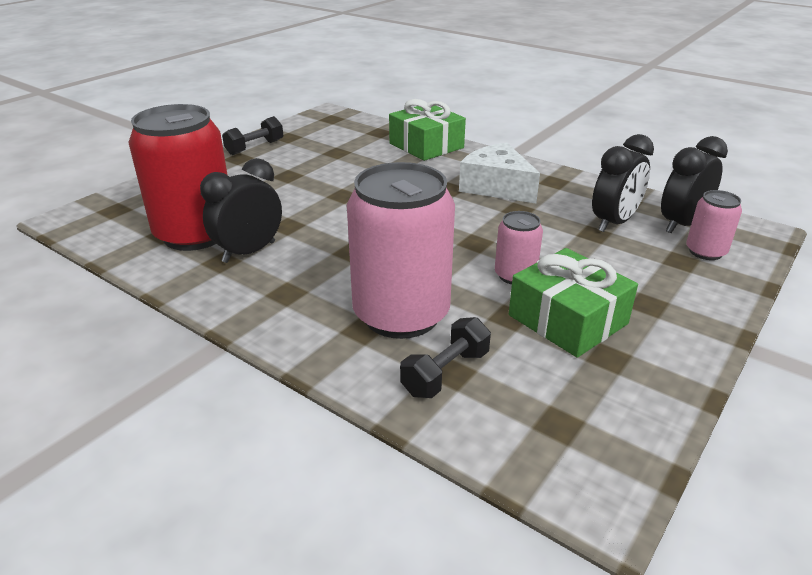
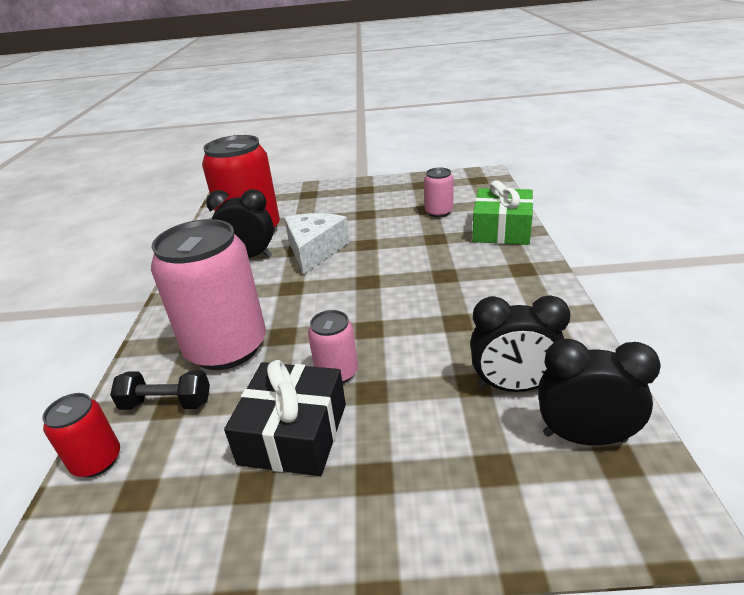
camera: 55 degrees right, 0 degrees up
(255, 147) = (386, 185): black dumbbell -> none
(485, 439) = (97, 461): none -> red can
(496, 187) = (481, 292): white cheese -> white cheese (314, 250)
(567, 319) = (293, 433): green gift -> black gift
(705, 252) = (542, 482): pink can -> pink can (439, 212)

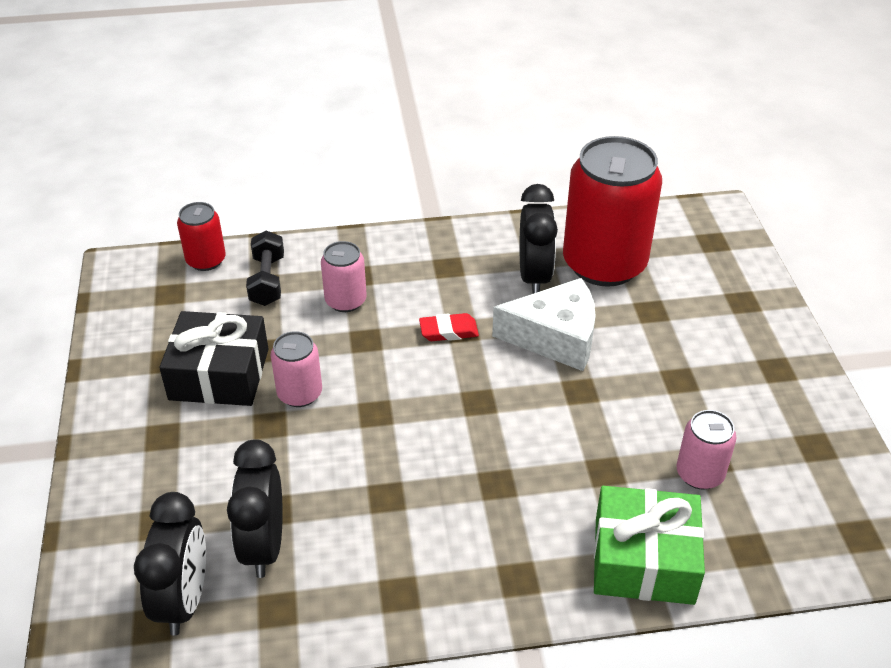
camera: 80 degrees right, 10 degrees up
(227, 348) = (345, 301): pink can -> pink can, size x0.47
(290, 293) = (448, 331): none -> red eraser

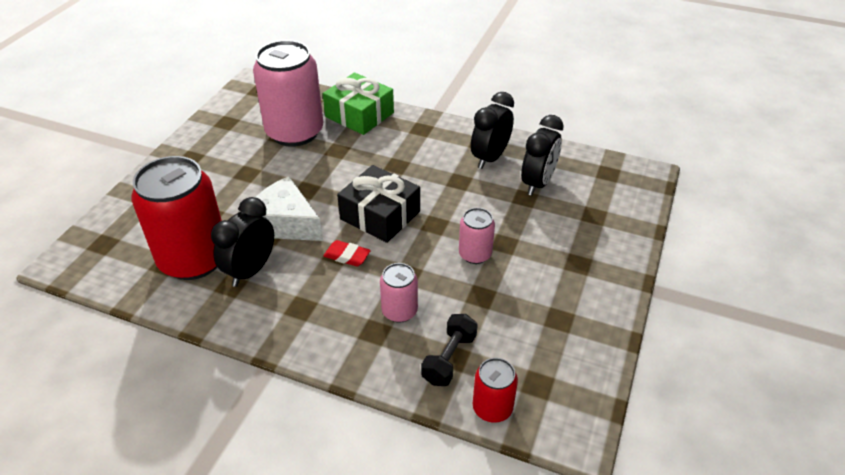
camera: 150 degrees left, 0 degrees up
(184, 600) = (589, 176): black clock -> black clock (490, 158)
(219, 374) = (523, 290): black gift -> black gift (380, 215)
(699, 474) = (294, 132): pink can -> pink can, size x2.11

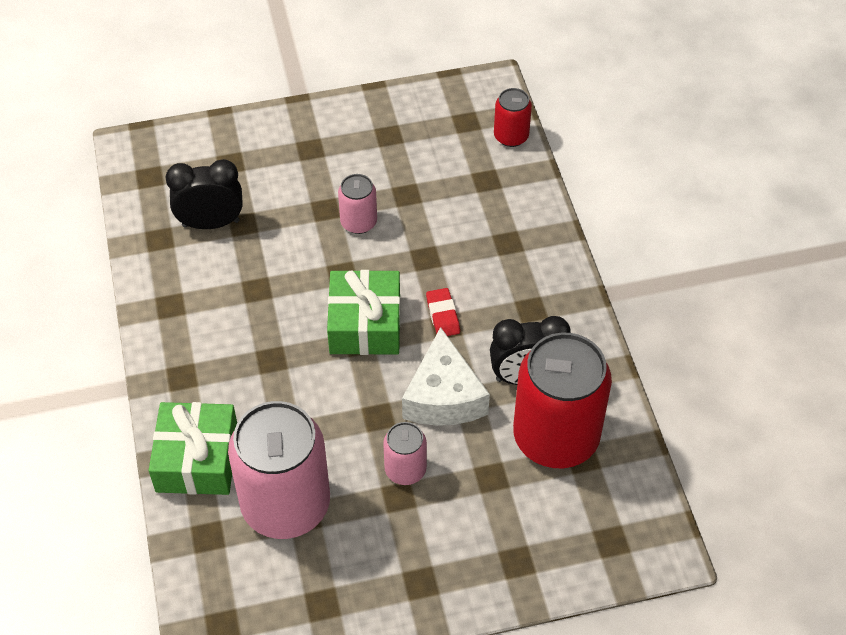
camera: 125 degrees left, 10 degrees up
(380, 215) = (365, 324): black gift -> green gift
(399, 311) = (472, 238): pink can -> pink can (405, 470)
(449, 359) = (490, 181): black dumbbell -> none
(490, 158) = (195, 282): black clock -> none

